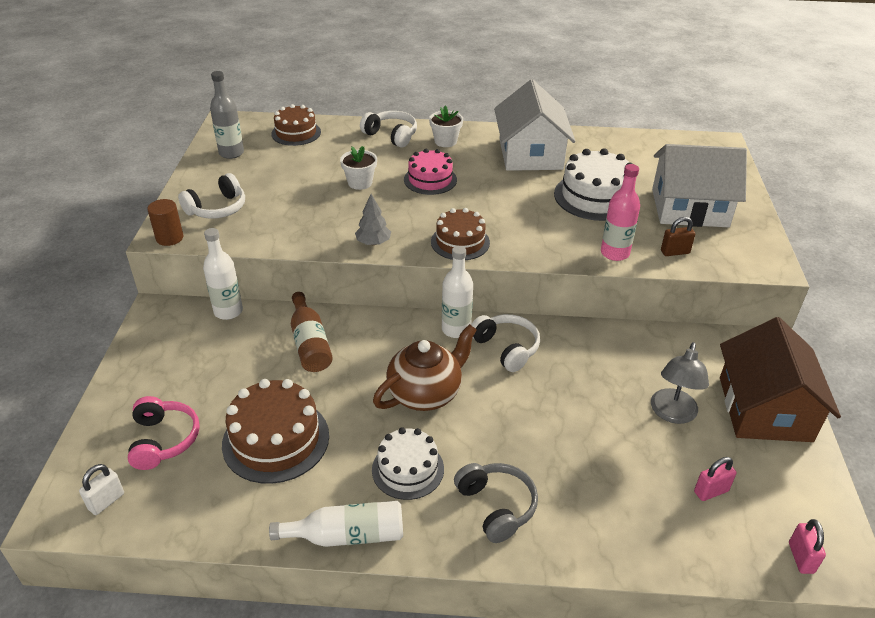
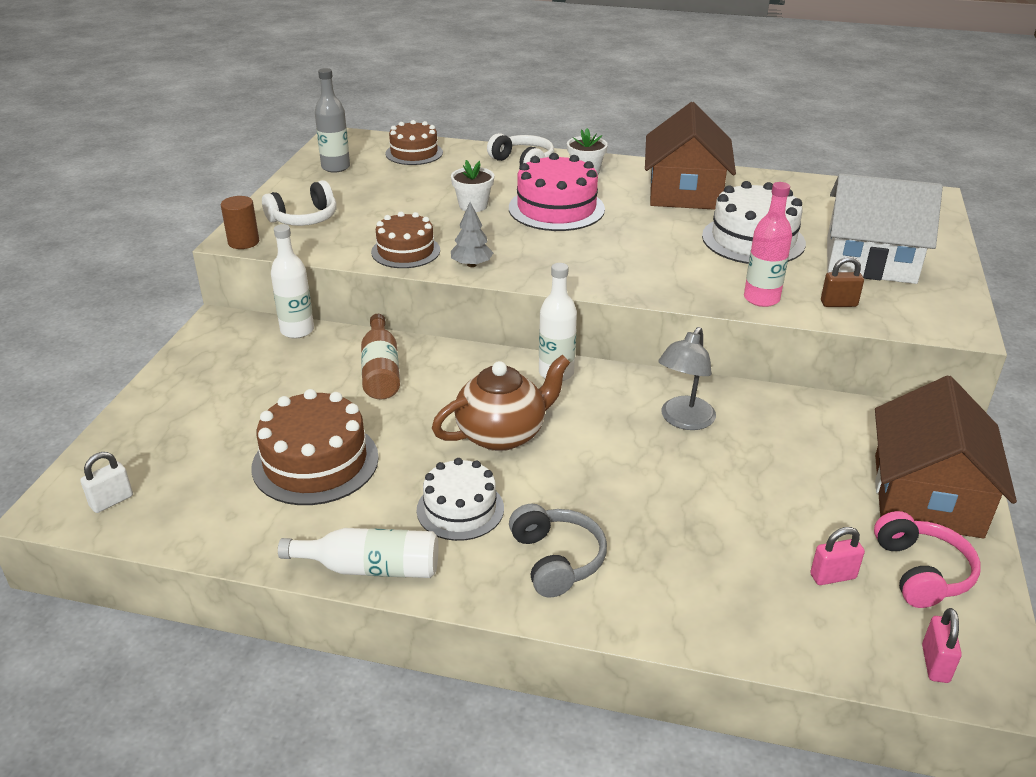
camera: 10 degrees right, 5 degrees down
(163, 440) = (190, 449): pink headphones -> pink headphones (921, 572)
(430, 180) = (556, 208): pink cake -> pink cake, size x1.51
(460, 242) = (574, 272): brown cake -> brown cake (405, 251)
(506, 348) = (612, 398): white headphones -> none
(530, 154) = (685, 191): white house -> brown house
(672, 414) = (803, 487): grey lamp -> grey lamp (683, 420)

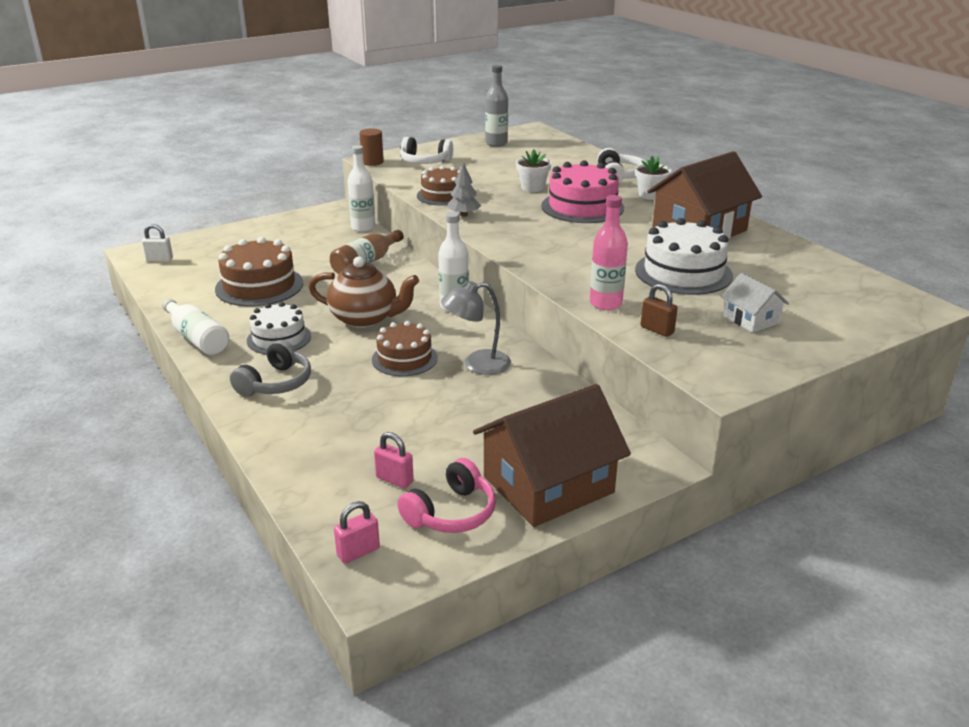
camera: 45 degrees right, 5 degrees down
(414, 153) = (559, 150): brown cake -> brown cake (404, 358)
(870, 260) = (751, 319): white house -> white house, size x0.49

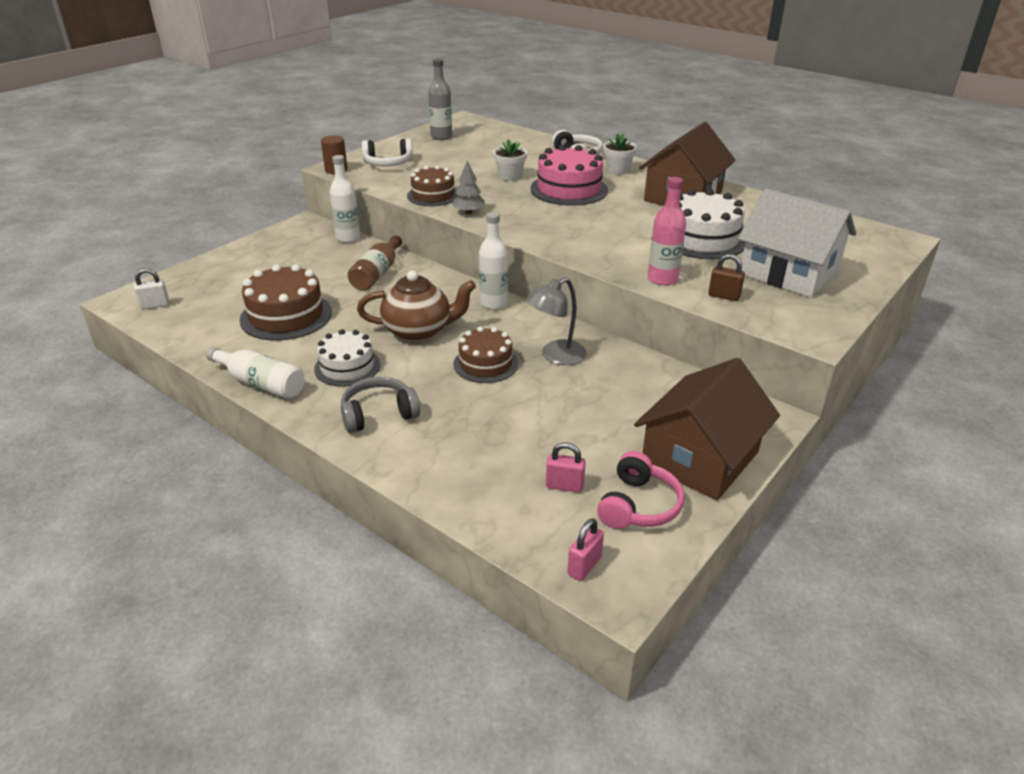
camera: 20 degrees left, 5 degrees up
(275, 383) = (378, 414): grey headphones -> grey headphones turned 120 degrees counterclockwise
(751, 319) = (789, 273): white house -> white house, size x2.06

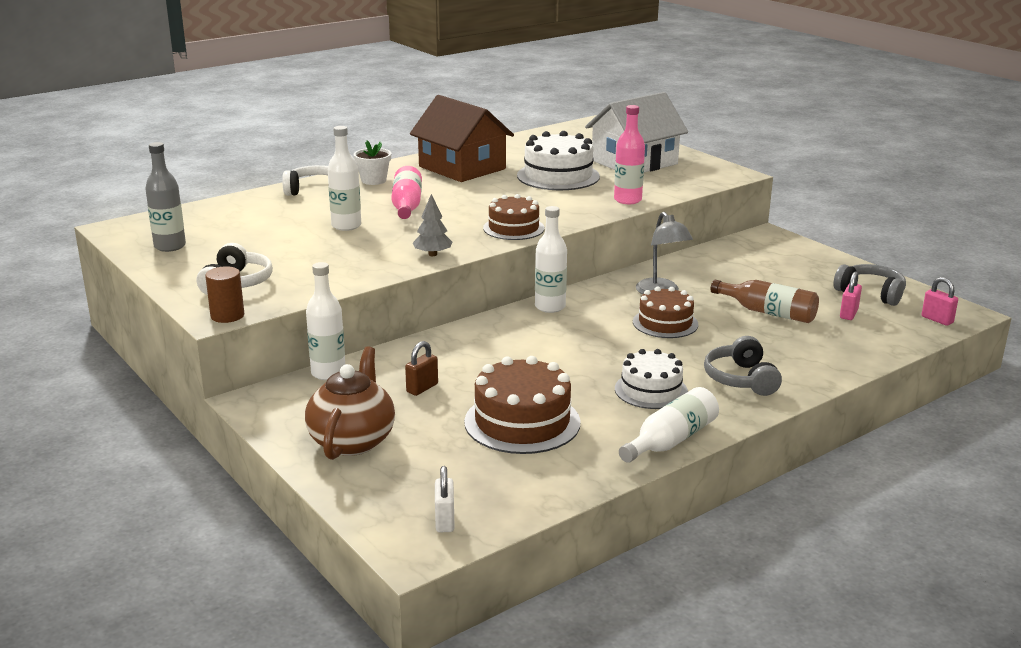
camera: 75 degrees left, 10 degrees down
(377, 274) = (444, 361): brown bottle -> brown bottle (768, 312)
(419, 331) = (591, 348): brown teapot -> brown teapot (352, 440)
(433, 195) = (369, 267): brown cake -> brown cake (513, 228)
(510, 176) = (346, 226): white flower pot -> white bottle
(569, 189) = (407, 206): pink cake -> pink bottle
(638, 505) = (870, 293): pink headphones -> grey headphones
(700, 458) = (815, 265): brown house -> none
(724, 296) = (665, 187): brown padlock -> brown padlock (422, 388)

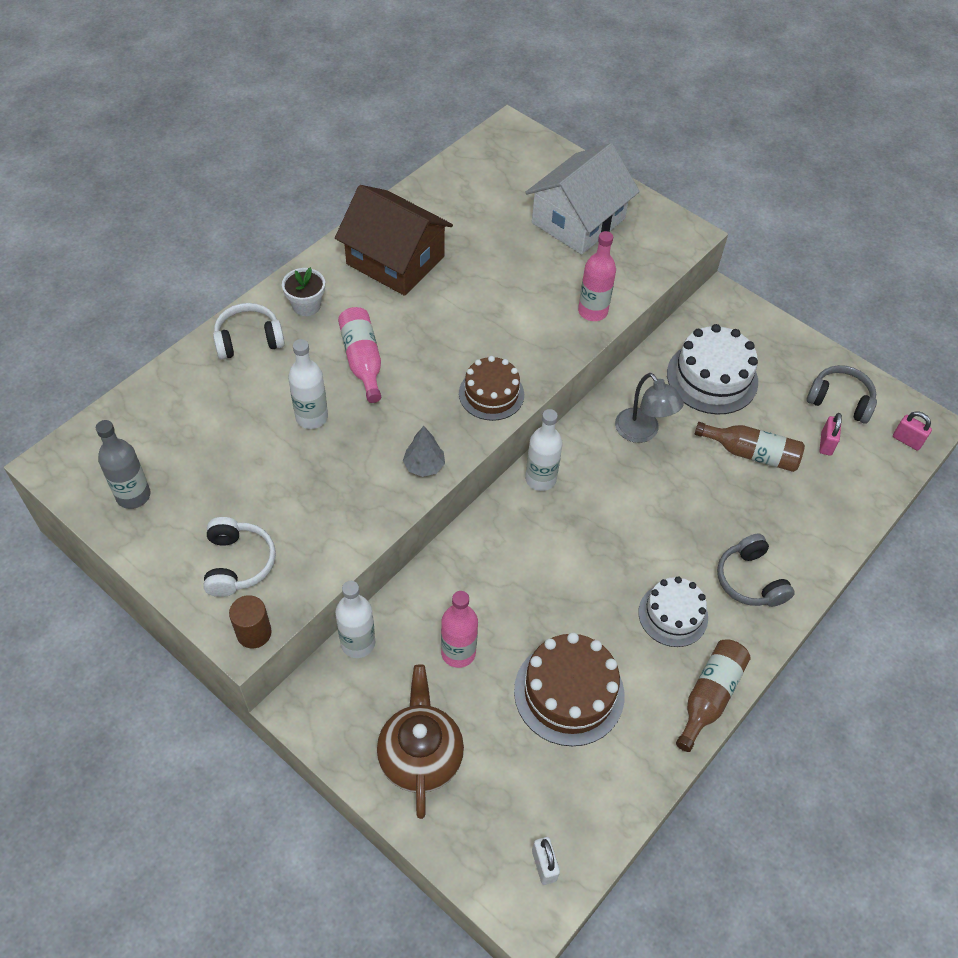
camera: 15 degrees left, 30 degrees up
(422, 388) = (458, 652): brown padlock -> pink bottle
(558, 176) = (505, 266): white cake -> white cake (712, 378)
(665, 323) = (659, 490): brown cake -> none
(671, 440) = (709, 696): white bottle -> brown bottle

